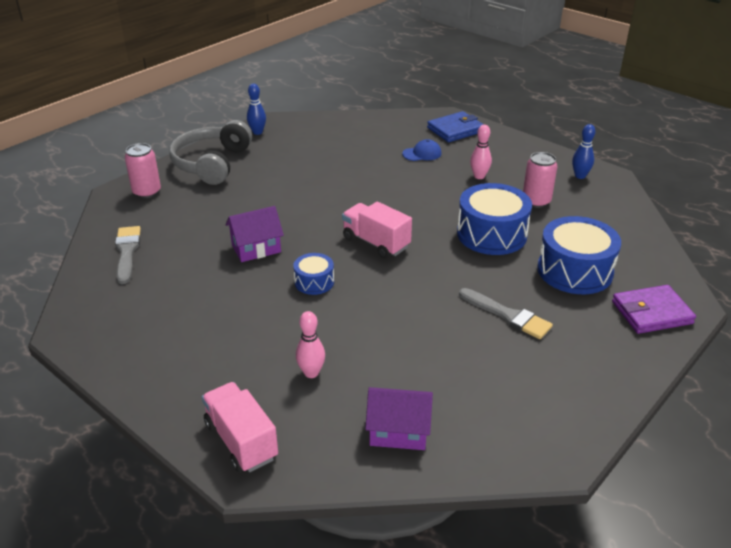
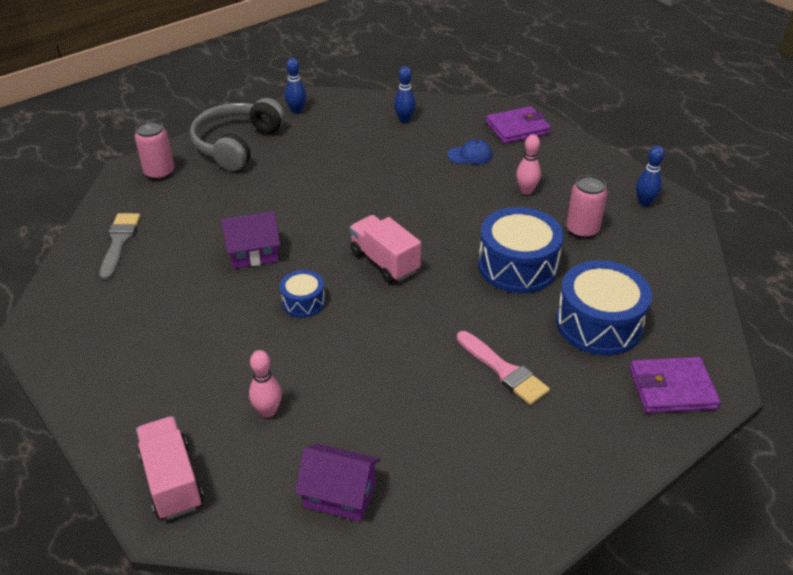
camera: 10 degrees right, 5 degrees up
(356, 131) = (404, 119): none -> blue bowling pin
(455, 130) = (517, 128): blue wallet -> purple wallet
(508, 315) = (504, 370): grey brush -> pink brush

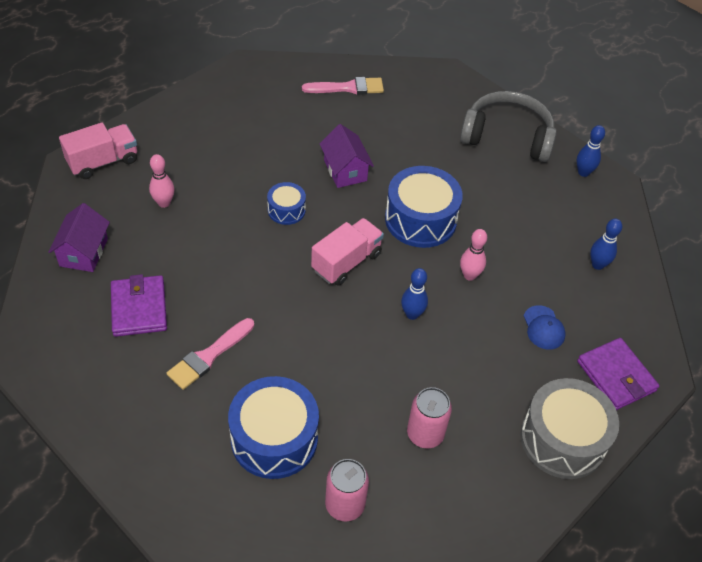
camera: 80 degrees right, 10 degrees up
(119, 242) = (348, 88): grey brush -> pink brush
(159, 173) = (448, 93): pink can -> pink can (345, 505)
(517, 266) = (354, 370): blue drum -> blue drum (420, 219)
(526, 191) = (487, 381): pink bowling pin -> pink bowling pin (469, 275)
(578, 161) = (563, 439): none -> grey drum
(644, 202) = (492, 507): blue bowling pin -> blue bowling pin (412, 314)
(672, 389) = (187, 496): purple wallet -> purple wallet (139, 308)

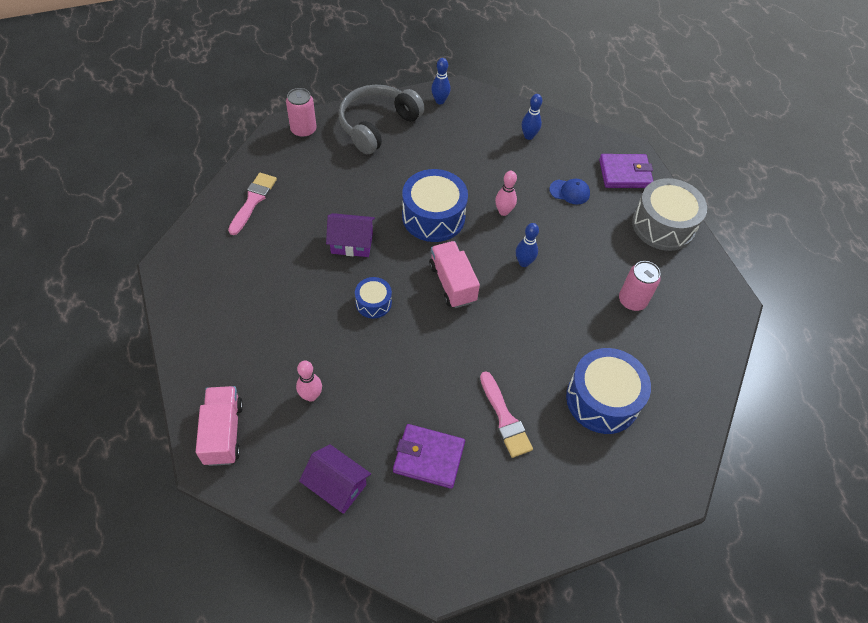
camera: 65 degrees left, 5 degrees up
(345, 505) = (674, 375): pink can -> pink can (303, 130)

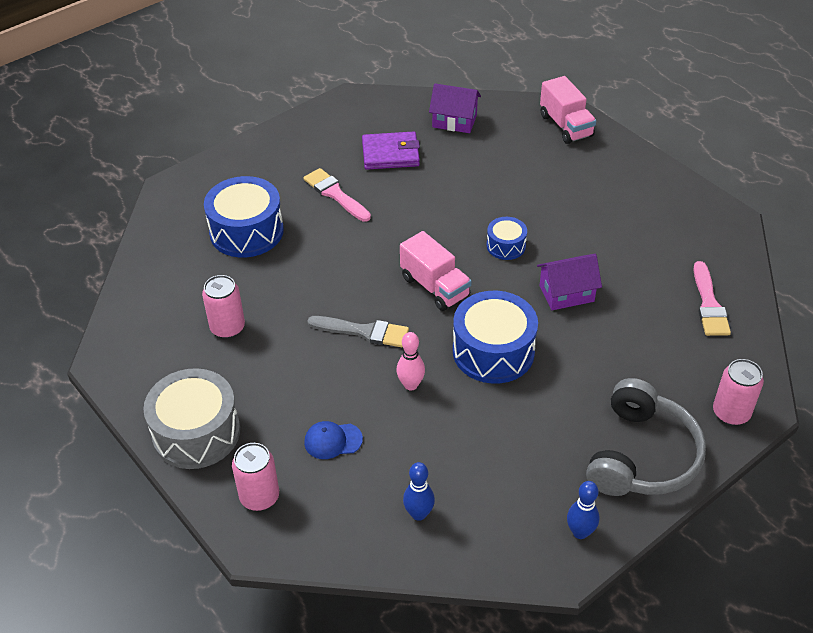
camera: 165 degrees right, 10 degrees down
(311, 396) = (514, 164): pink bowling pin -> none
(524, 262) = (364, 331): blue bowling pin -> grey brush
(625, 173) = (259, 497): purple wallet -> pink can

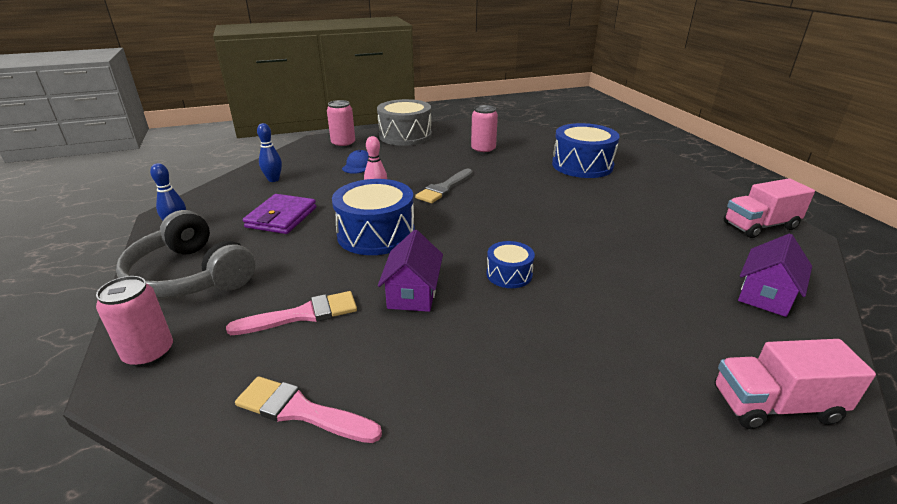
camera: 110 degrees right, 15 degrees down
(335, 194) = (623, 202): pink brush -> pink brush (302, 315)
(390, 154) = (689, 239): purple wallet -> purple wallet (281, 217)
(435, 287) = (473, 224): pink truck -> pink truck (760, 226)

